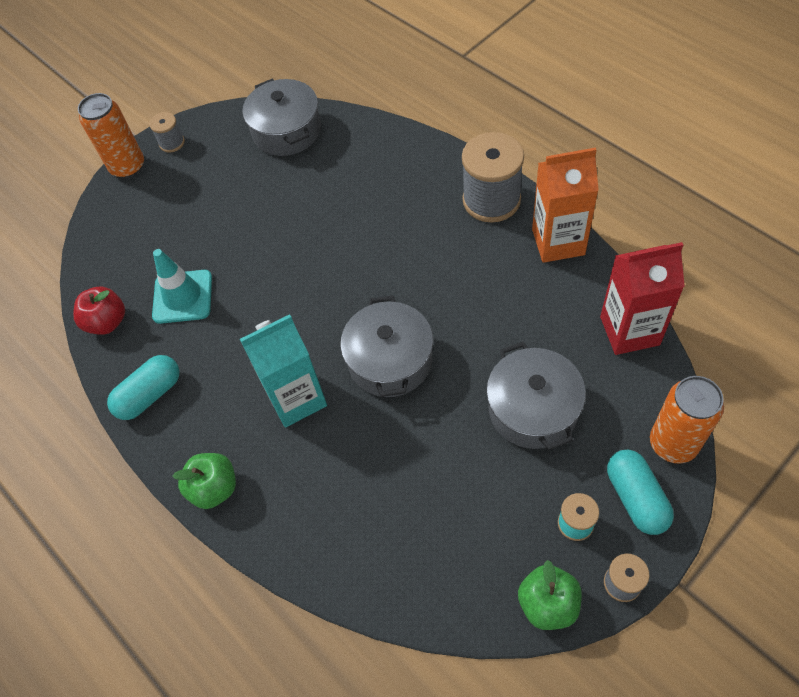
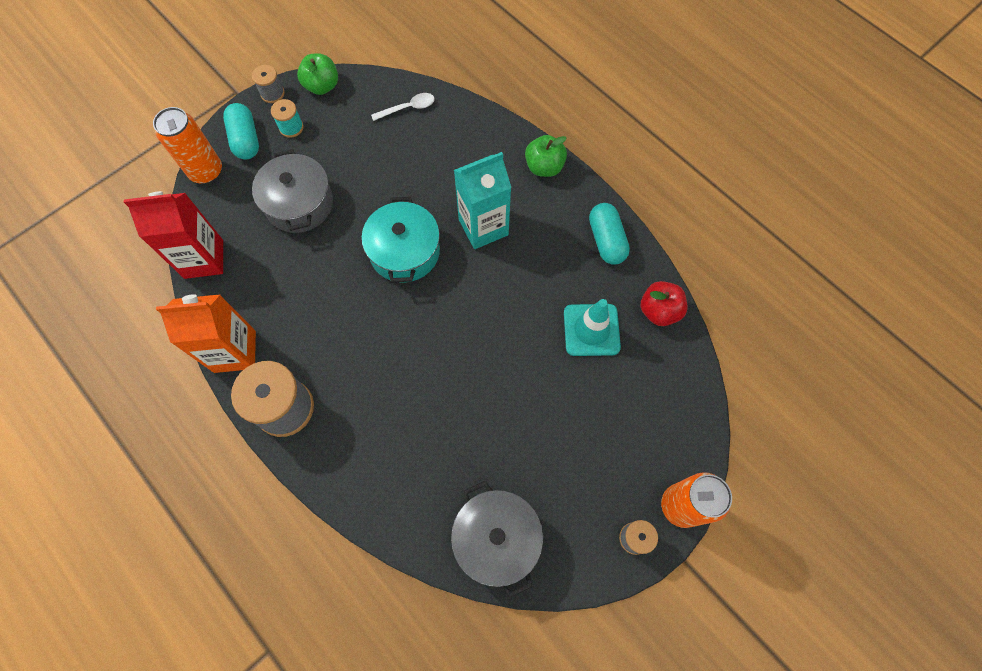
camera: 175 degrees right, 10 degrees up
(150, 395) = (606, 240): turquoise capsule -> turquoise capsule turned 60 degrees counterclockwise
(390, 360) = (404, 251): grey pot -> turquoise pot
(408, 571) = (408, 108): none -> white spoon

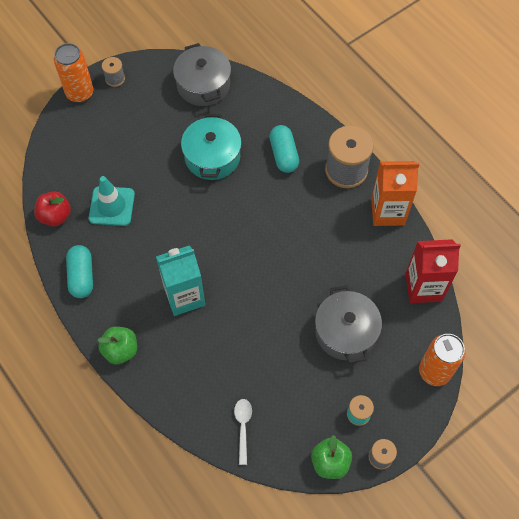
camera: 175 degrees left, 5 degrees down
(246, 139) = (401, 404): turquoise capsule -> turquoise capsule (283, 155)
(404, 251) = (253, 280): turquoise pot -> turquoise pot (212, 157)
(408, 108) = (243, 427): white spoon -> white spoon turned 105 degrees clockwise

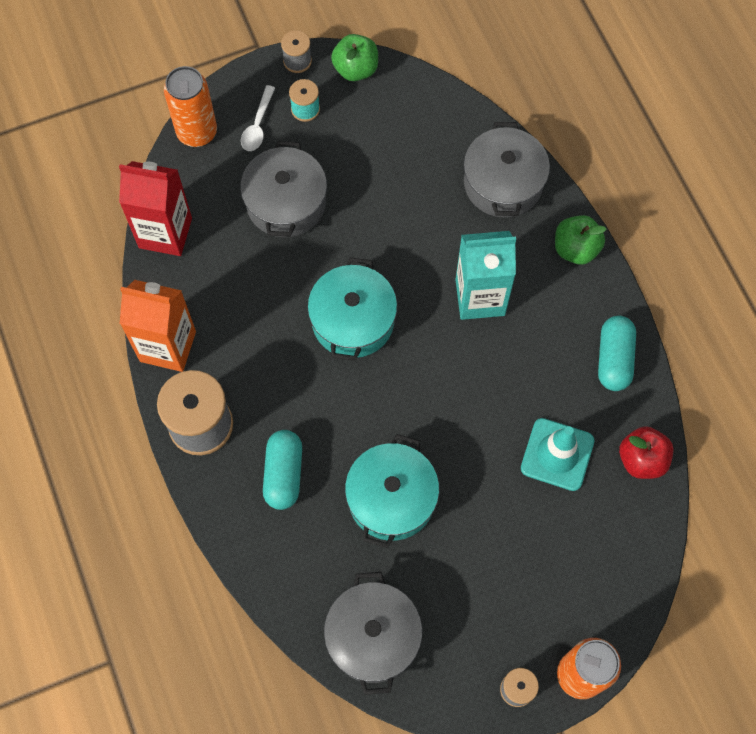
camera: 165 degrees left, 5 degrees up
(186, 390) = (503, 183): none -> grey pot
(243, 427) = (444, 127): white spoon -> white spoon (258, 125)
(269, 258) = (353, 320): none -> turquoise pot

